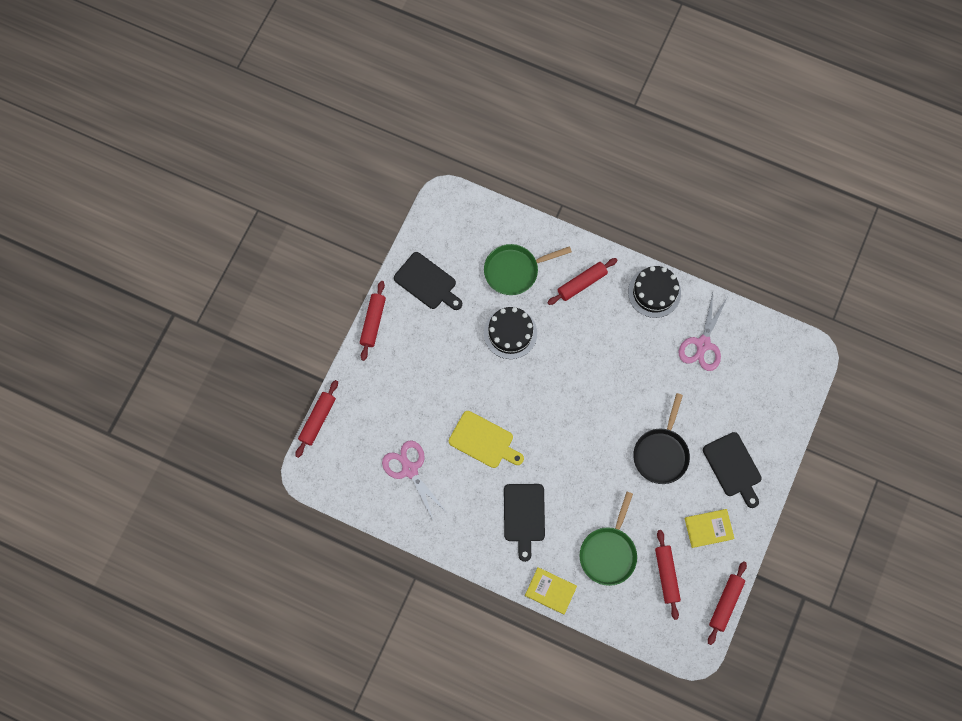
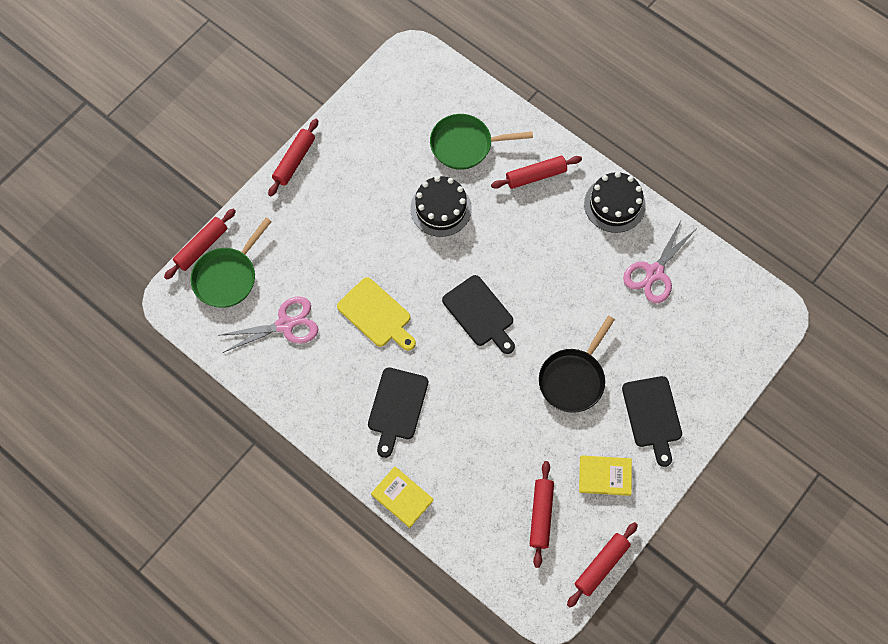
camera: 15 degrees right, 5 degrees down
(410, 470) = (285, 325): pink scissors -> pink scissors turned 90 degrees clockwise
(427, 282) = (366, 134): black cutting board -> black cutting board (480, 313)
(609, 552) = (481, 472): green pan -> green pan (228, 276)

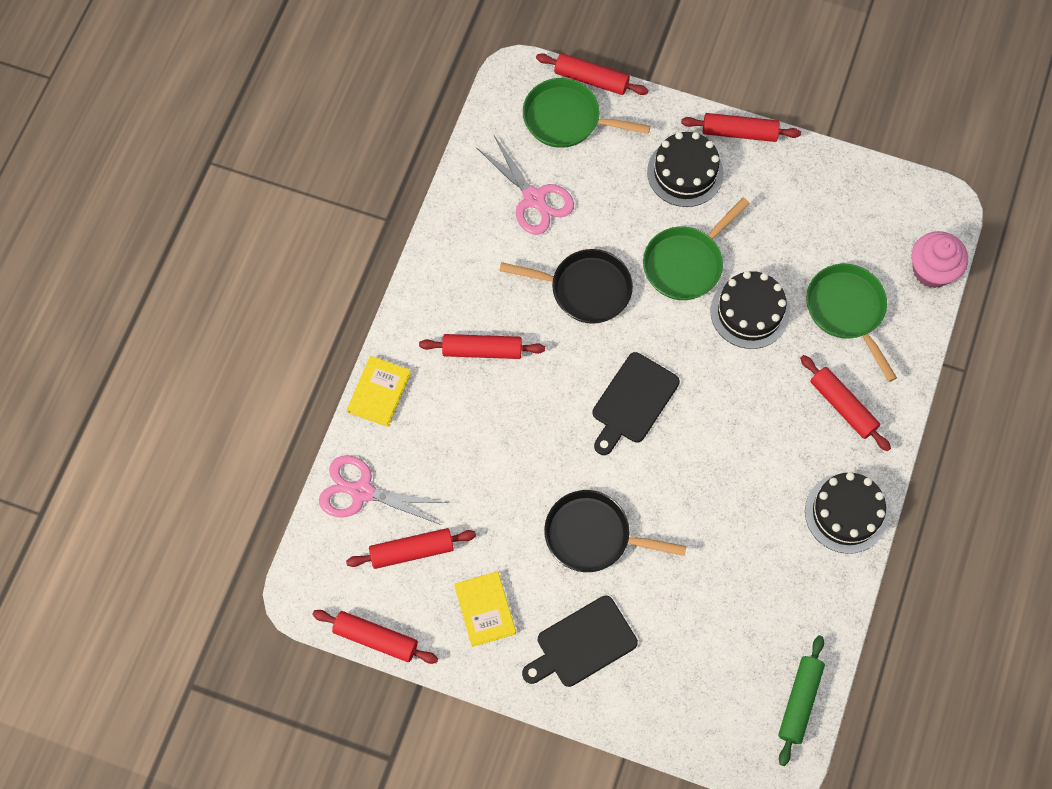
camera: 70 degrees right, 0 degrees up
(310, 210) = (685, 172): none -> black cake
(376, 315) = (585, 289): yellow cutting board -> black pan
(385, 236) = (686, 263): none -> green pan
(397, 407) = (482, 350): black cutting board -> red rolling pin
(456, 80) = (932, 270): none -> pink cupcake
(654, 272) = (773, 590): pink scissors -> pink scissors (362, 492)
(738, 286) = (799, 701): none -> green rolling pin

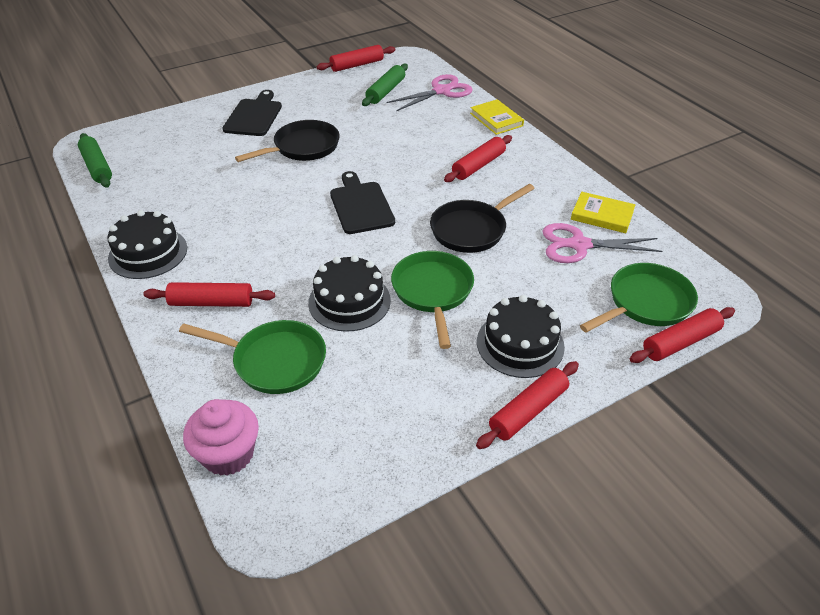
camera: 130 degrees right, 25 degrees down
(412, 551) = (386, 91): red rolling pin -> green rolling pin
(485, 610) = (320, 97): yellow book -> yellow book (602, 215)

